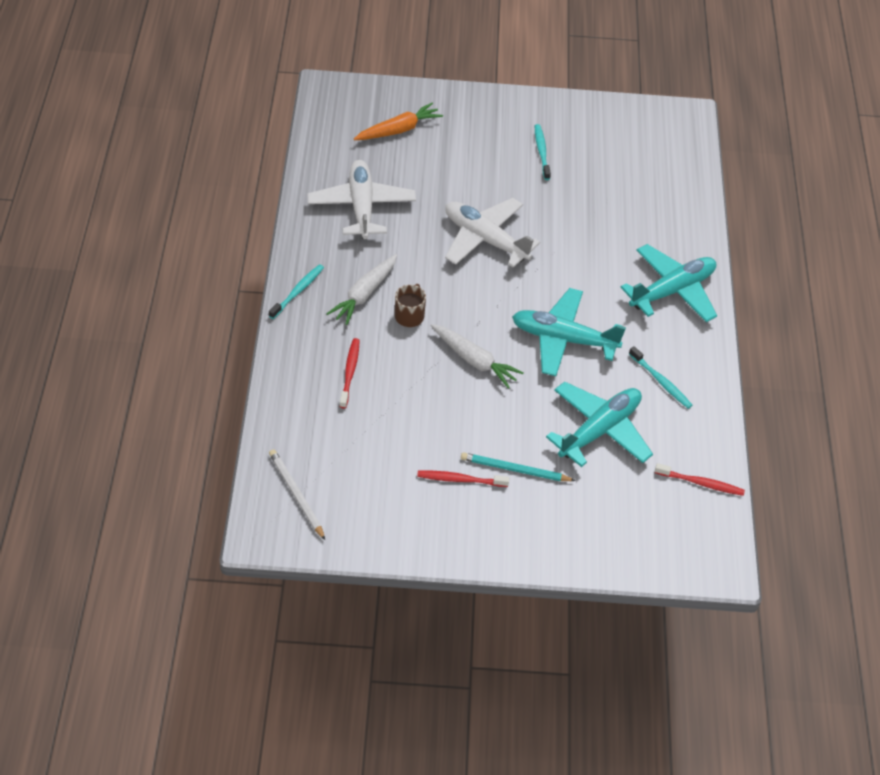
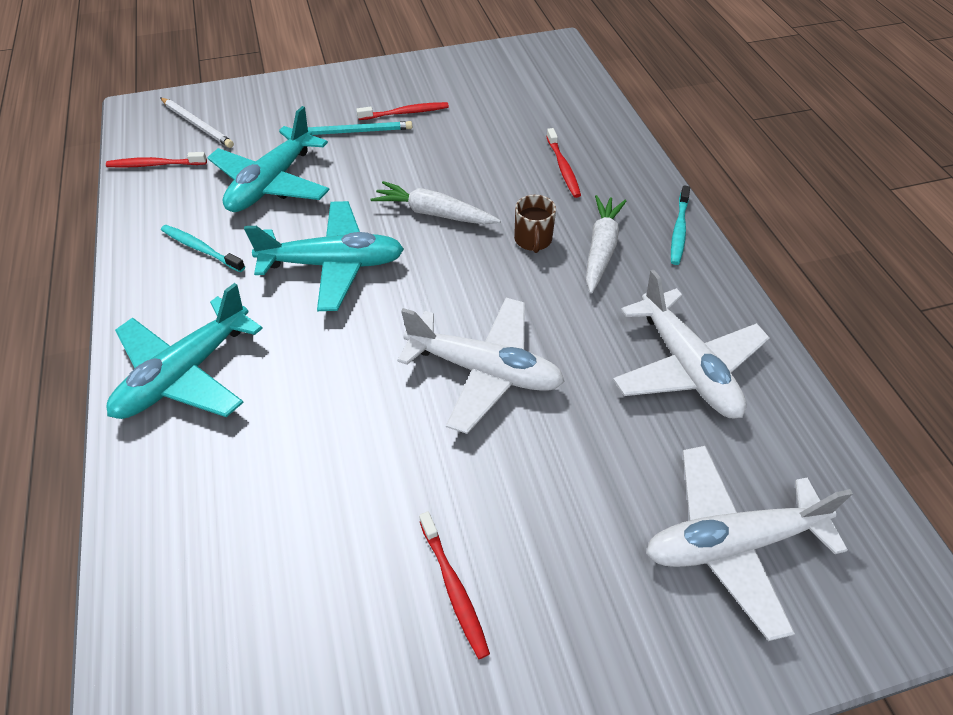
camera: 165 degrees right, 0 degrees up
(296, 495) = (546, 72): white pencil -> white pencil (197, 124)
(398, 130) = (731, 543): orange carrot -> white plane
(541, 151) = (454, 589): turquoise toothbrush -> red toothbrush

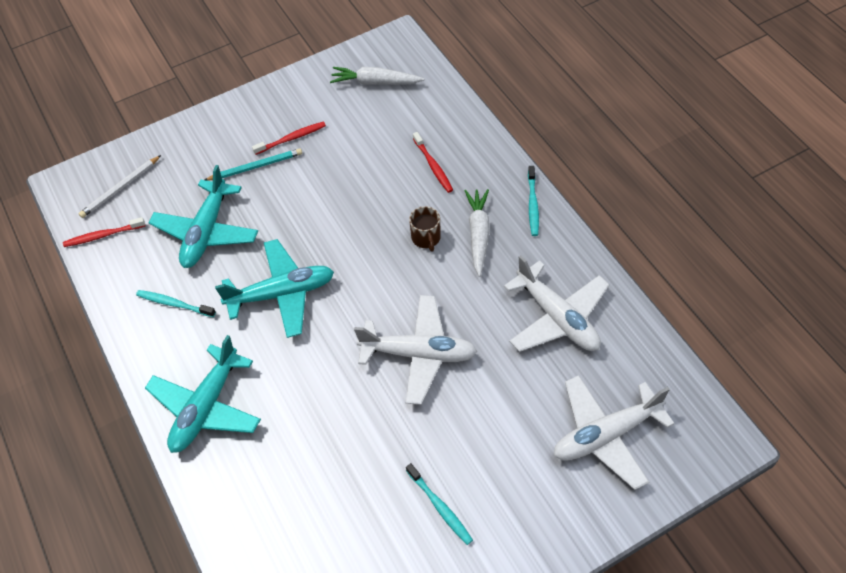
camera: 10 degrees left, 5 degrees up
(197, 124) = (120, 188): white pencil -> white pencil turned 105 degrees clockwise
(434, 213) = (344, 231): white carrot -> white carrot (375, 82)
(454, 589) = (440, 507): red toothbrush -> turquoise toothbrush

